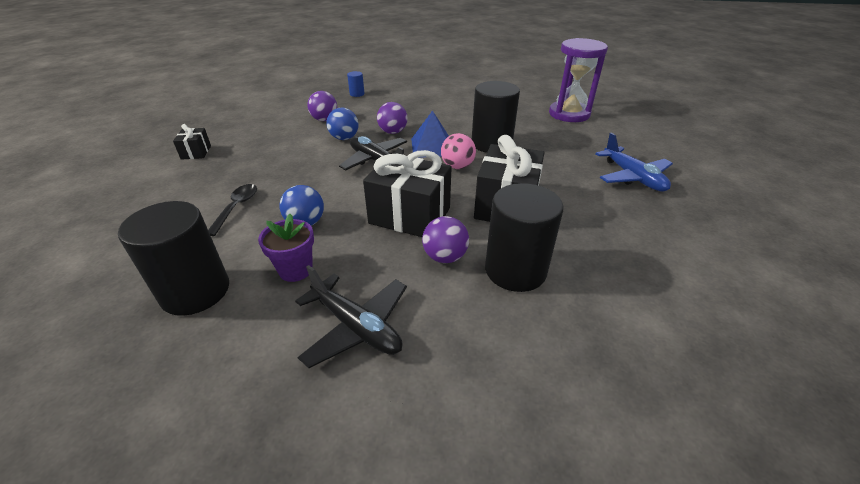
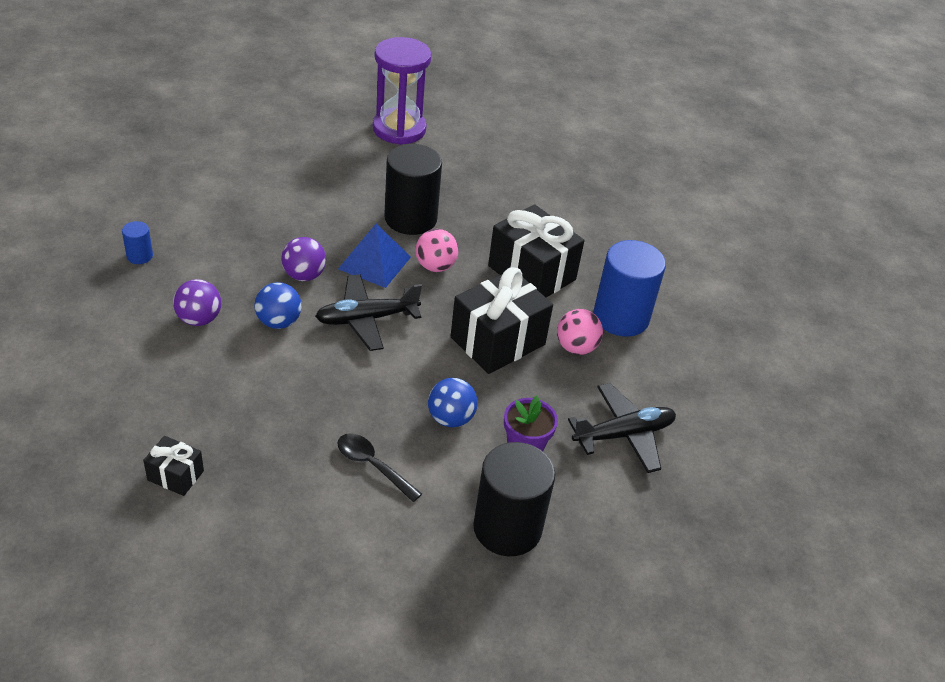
camera: 65 degrees left, 5 degrees up
(445, 257) = (576, 347): purple ball -> pink ball
(515, 270) = (621, 317): black cylinder -> blue cylinder
(632, 177) = (552, 175): blue plane -> none

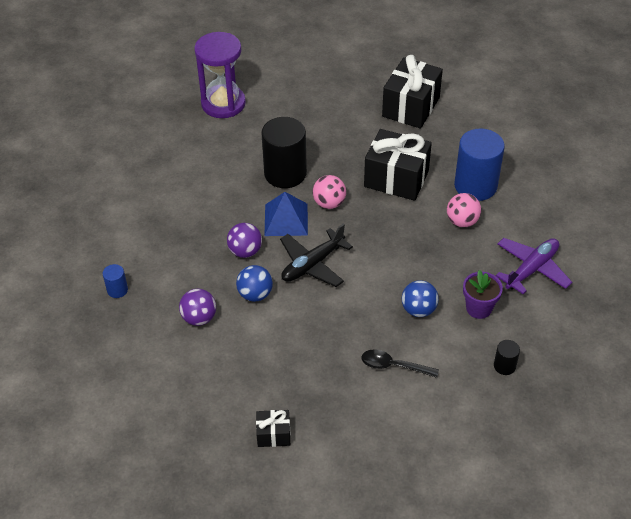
camera: 20 degrees left, 5 degrees up
(498, 341) = (409, 240): black gift -> black gift (411, 107)
(507, 528) = (504, 366): black cylinder -> black cylinder, size x0.45
(623, 434) = (531, 269): black plane -> purple plane

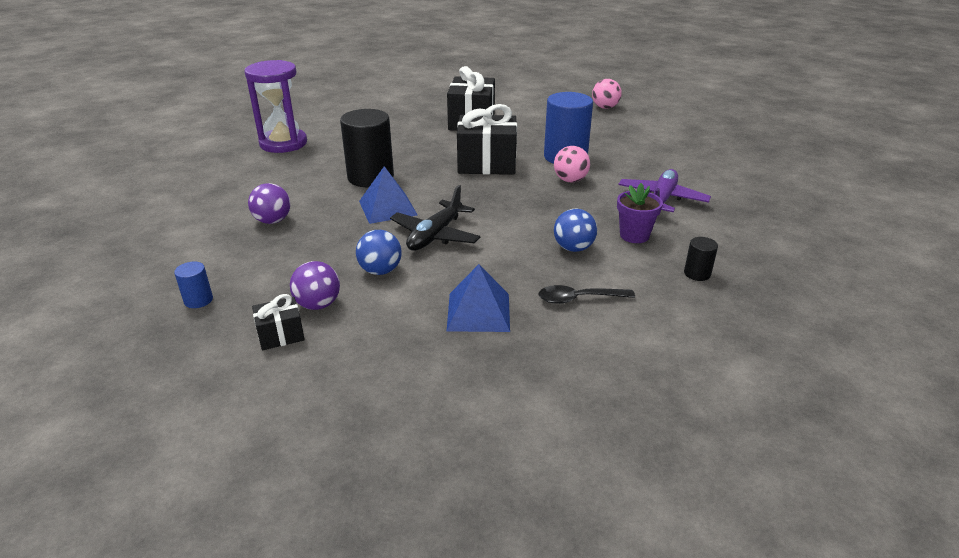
camera: 20 degrees left, 15 degrees down
(245, 251) = (352, 239): purple ball -> purple ball (273, 221)
(273, 434) = (470, 400): black gift -> black gift (281, 335)
(312, 358) = (478, 312): none -> blue pyramid
(329, 203) = (428, 189): pink ball -> pink ball (605, 107)

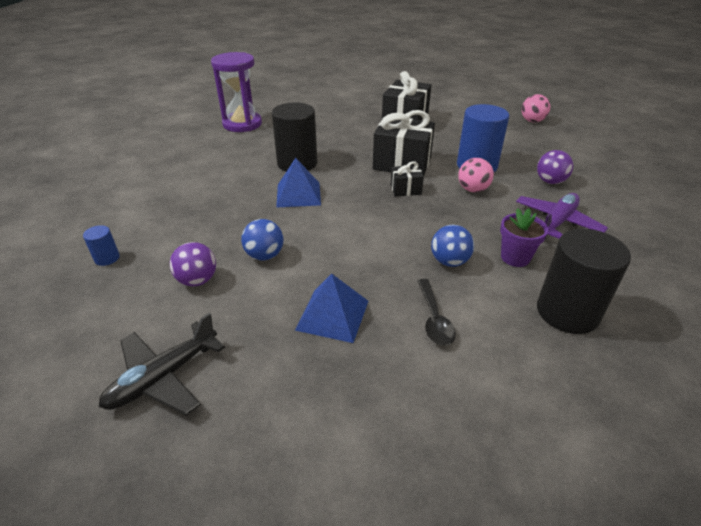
camera: 15 degrees right, 5 degrees up
(273, 221) = (200, 193): purple ball -> purple ball (550, 181)
(281, 335) = (153, 305): black gift -> black gift (405, 189)
(435, 235) = (327, 227): black plane -> black plane (163, 377)
(578, 299) = (434, 319): black spoon -> black spoon turned 105 degrees counterclockwise
(697, 273) = (567, 312): black cylinder -> black cylinder, size x2.23

